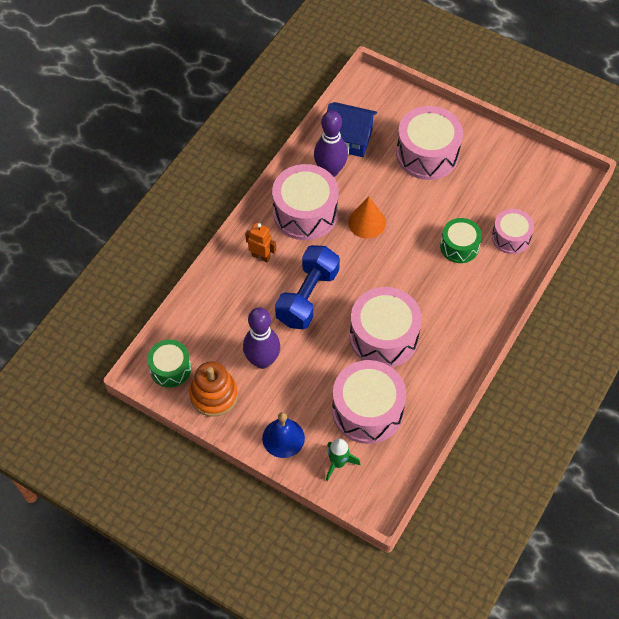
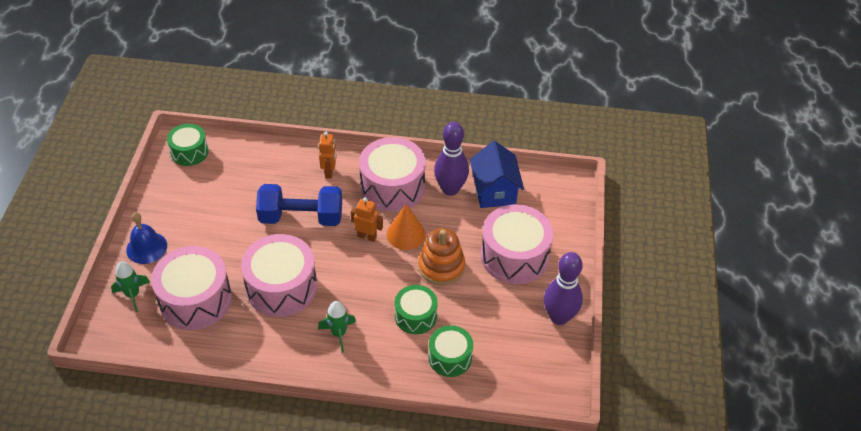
camera: 65 degrees right, 10 degrees down
(214, 395) = (173, 187): orange stacking toy -> orange stacking toy (441, 267)
(262, 360) = (221, 208): purple bowling pin -> purple bowling pin (559, 317)
(355, 252) = (367, 237): none -> orange robot
(454, 308) = (338, 334): none -> green rocket
(511, 237) = (450, 357): pink drum -> green drum

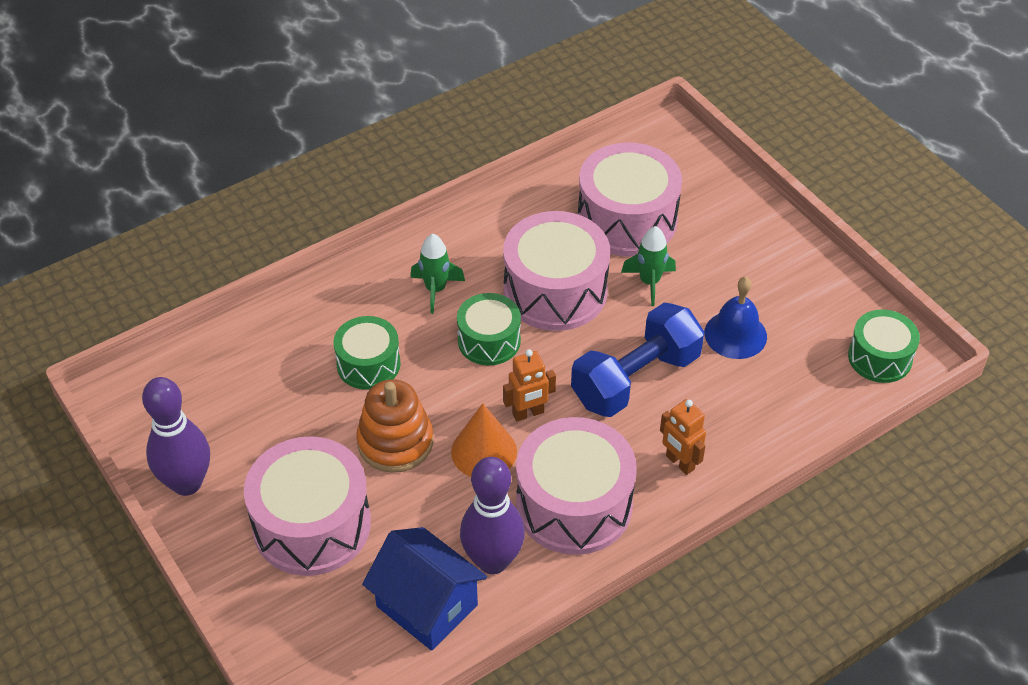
camera: 140 degrees right, 0 degrees up
(133, 295) = (694, 182): green rocket -> green rocket (649, 282)
(146, 247) = (752, 228): blue bell -> blue bell (735, 334)
(450, 357) = (285, 348): green drum -> green drum (489, 341)

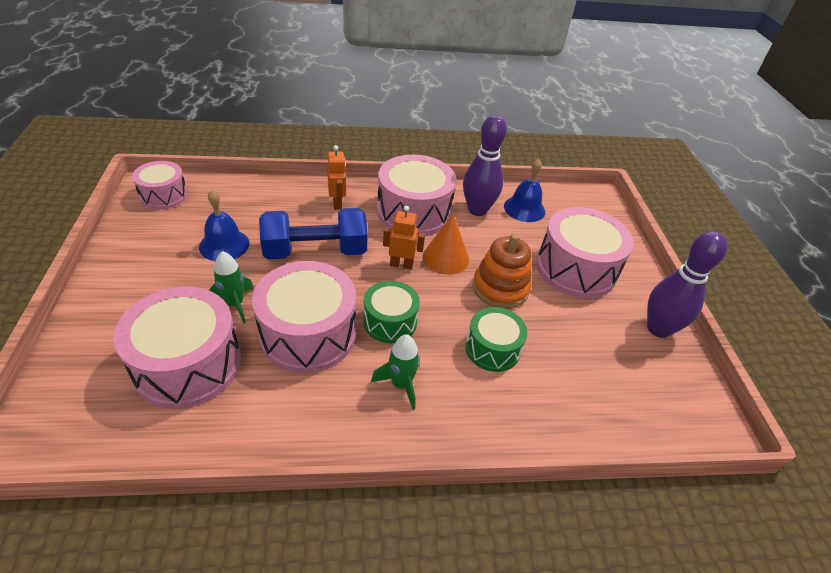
camera: 155 degrees left, 5 degrees down
(427, 606) = (524, 208): blue house -> blue bell
(880, 357) = (164, 195): green drum -> pink drum

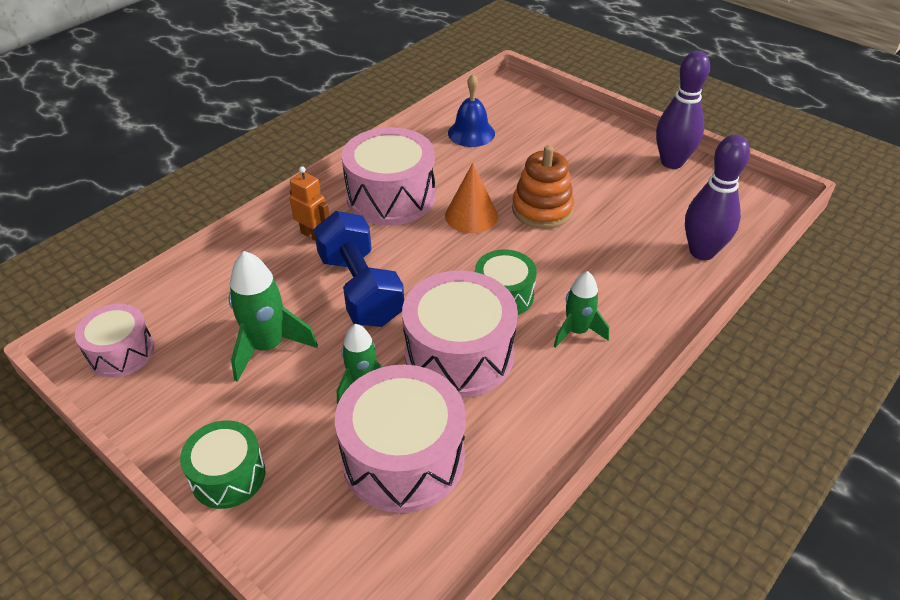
camera: 40 degrees left, 0 degrees up
(224, 245) = (268, 347): blue bell -> green rocket
(315, 251) = (360, 289): blue dumbbell -> blue dumbbell turned 60 degrees counterclockwise
(401, 265) = (446, 246): orange robot -> none
(477, 210) = (438, 159): purple bowling pin -> purple bowling pin (702, 252)
(492, 349) = (597, 257): green drum -> green drum (228, 475)
(576, 269) = (570, 156): pink drum -> none

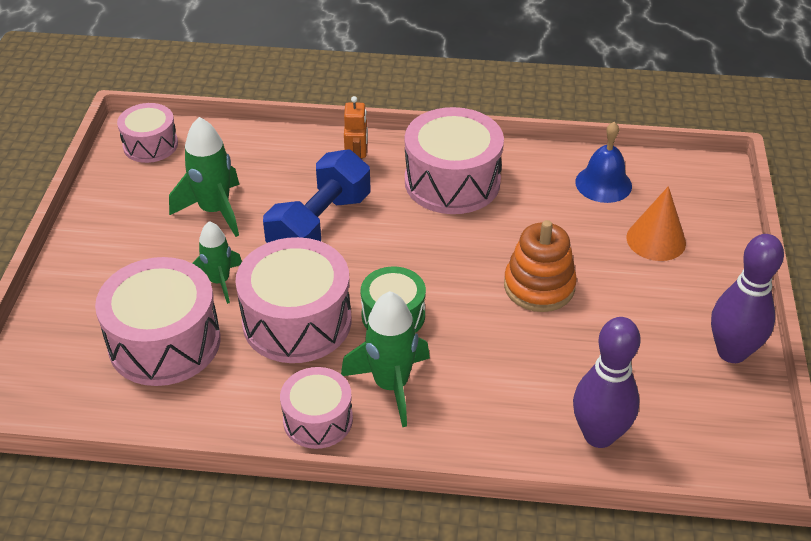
camera: 55 degrees right, 0 degrees up
(228, 475) = (84, 260): green drum -> none
(471, 215) = (479, 243): orange cone -> orange cone (656, 240)
(577, 331) = (391, 385): green rocket -> green rocket, size x1.52
(580, 392) = (318, 420): none -> pink drum

